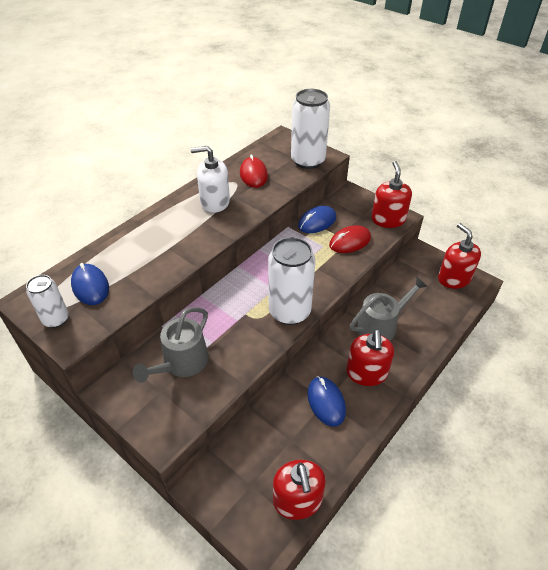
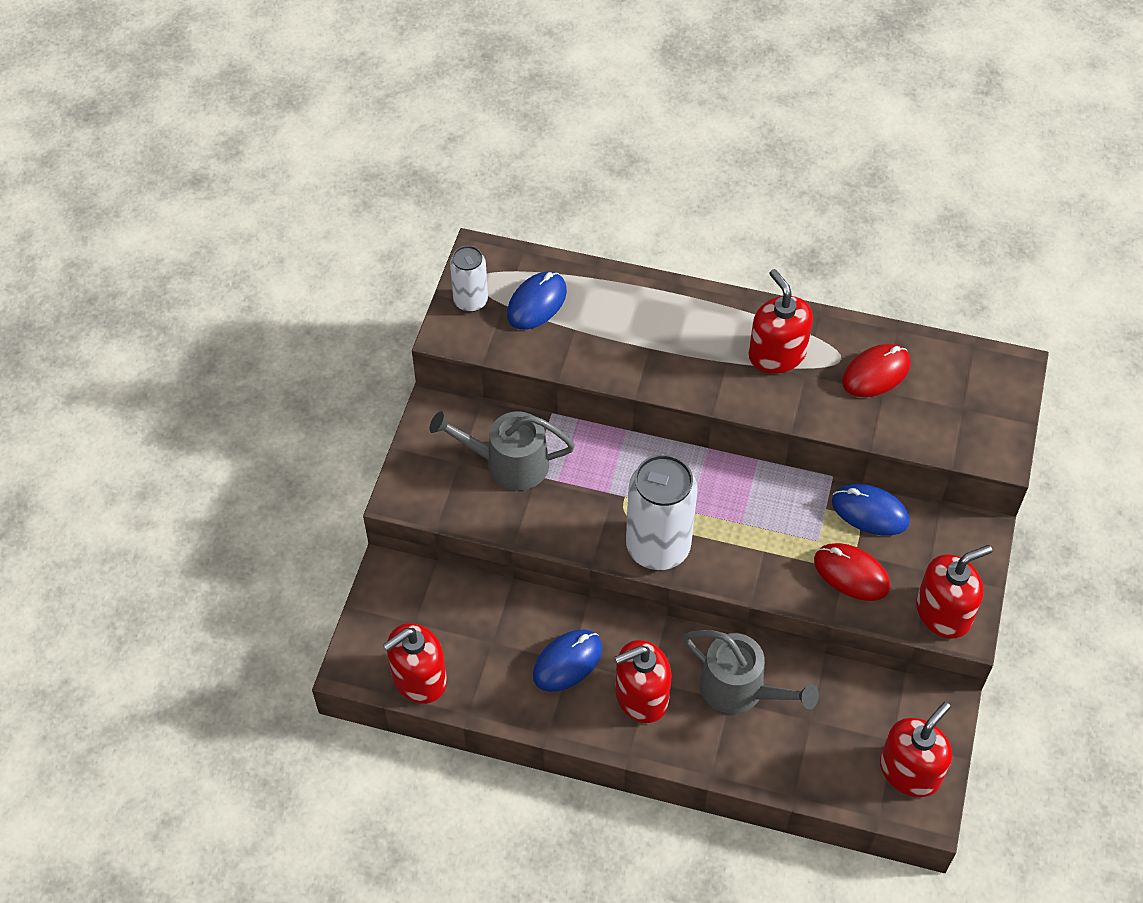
camera: 65 degrees right, 10 degrees up
(215, 202) = (777, 354): white soap dispenser -> red soap dispenser
(308, 161) = (965, 432): white can -> none

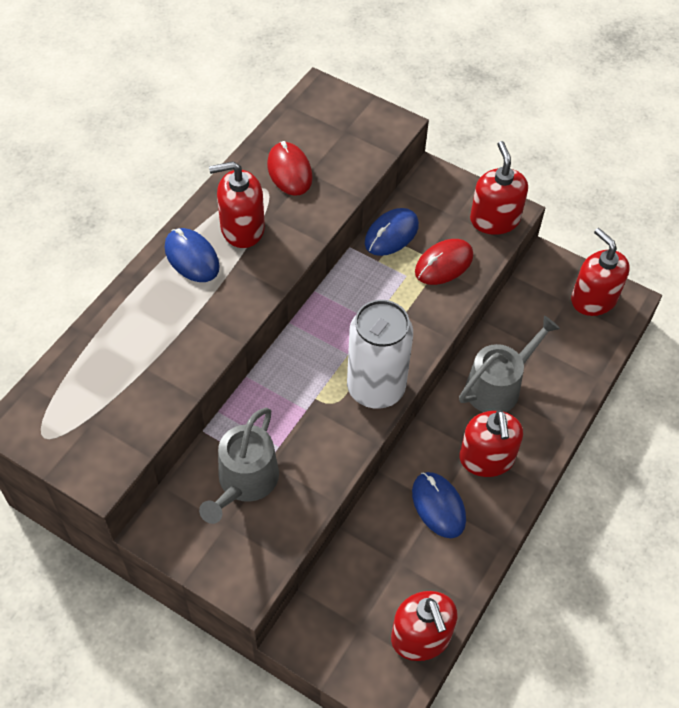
camera: 75 degrees left, 0 degrees up
(470, 301) = (69, 447): white can -> none
(537, 303) = (100, 391): blue mouse -> blue mouse (192, 257)

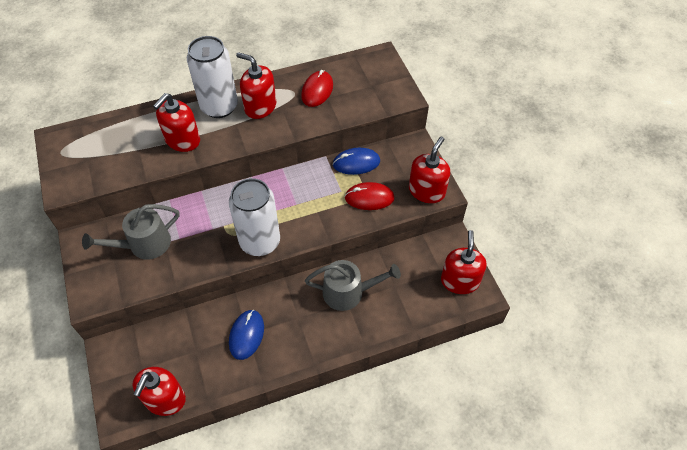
camera: 40 degrees right, 0 degrees up
(192, 257) = (219, 107): blue mouse -> white can
(486, 458) = (300, 328): red soap dispenser -> red soap dispenser (182, 140)

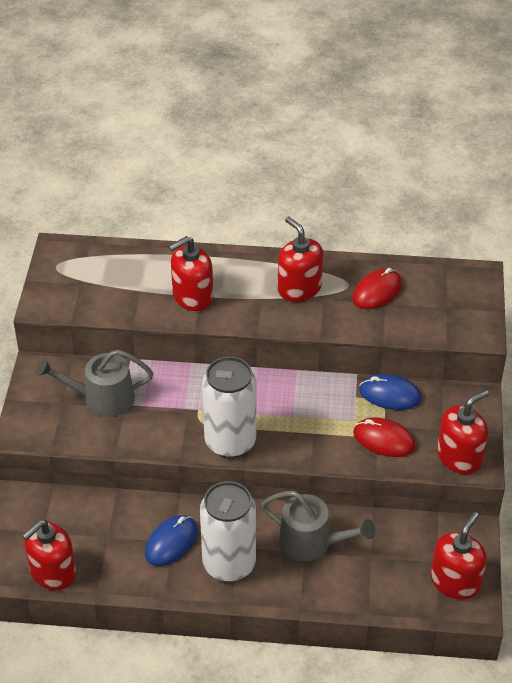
camera: 25 degrees right, 10 degrees down
(219, 107) = (252, 273): white can -> white can (229, 564)

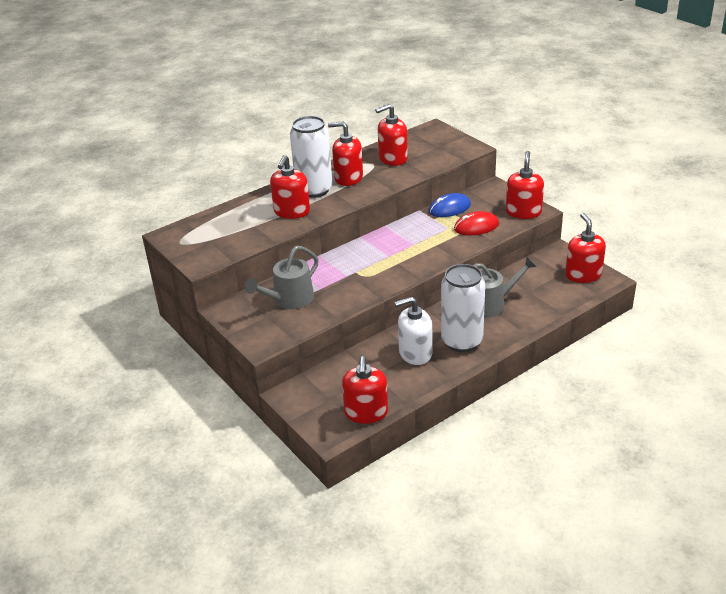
camera: 40 degrees left, 10 degrees down
(171, 542) = (415, 353): blue mouse -> white soap dispenser
(230, 442) = (397, 274): white can -> white can (314, 190)
(377, 291) = (393, 158): red mouse -> red soap dispenser

